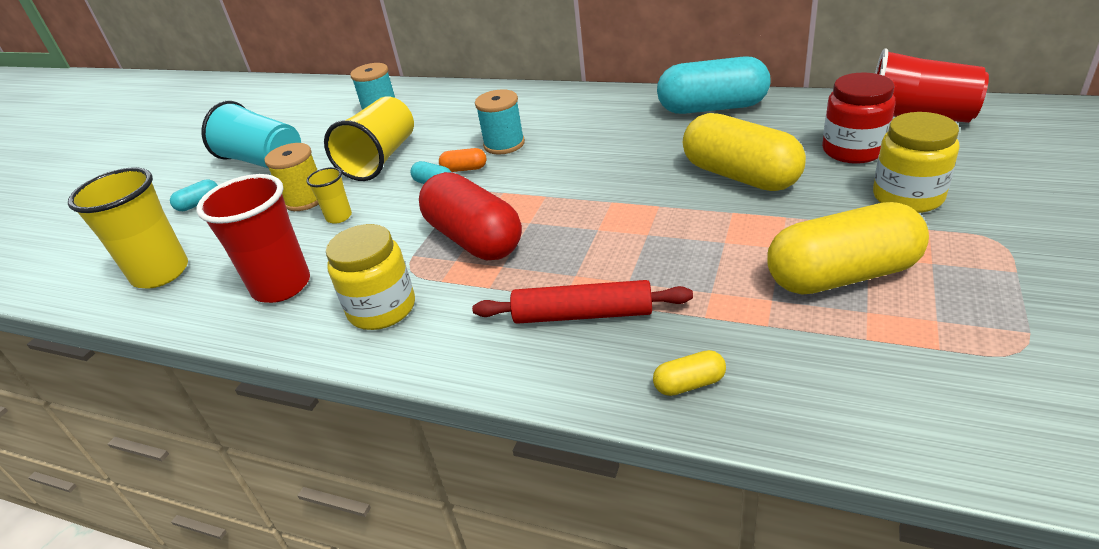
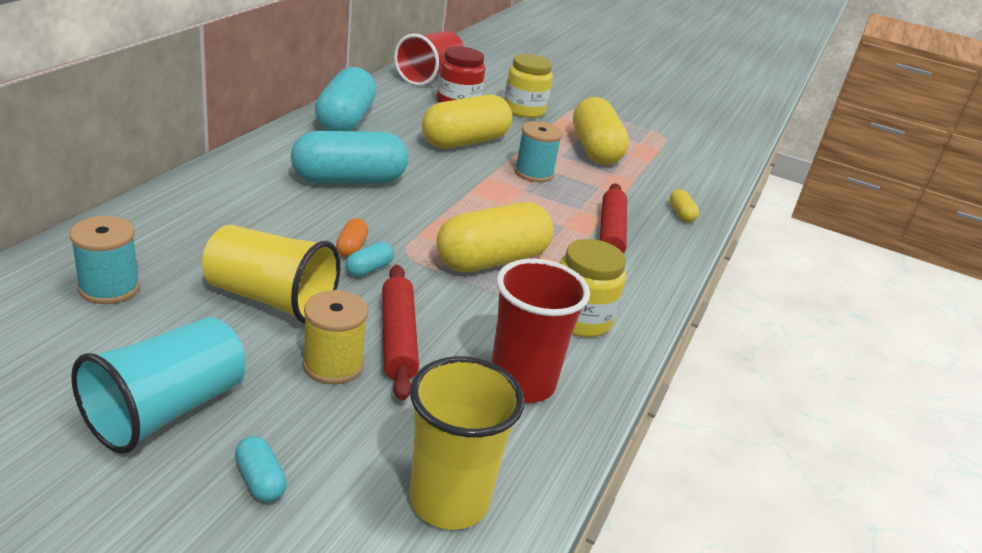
camera: 95 degrees left, 5 degrees down
(339, 217) = (398, 338): yellow cup -> red rolling pin
(474, 239) = (492, 260): red capsule -> yellow capsule
(504, 144) = (316, 218): turquoise spool -> turquoise spool (534, 173)
(583, 140) = (349, 180): none -> turquoise capsule

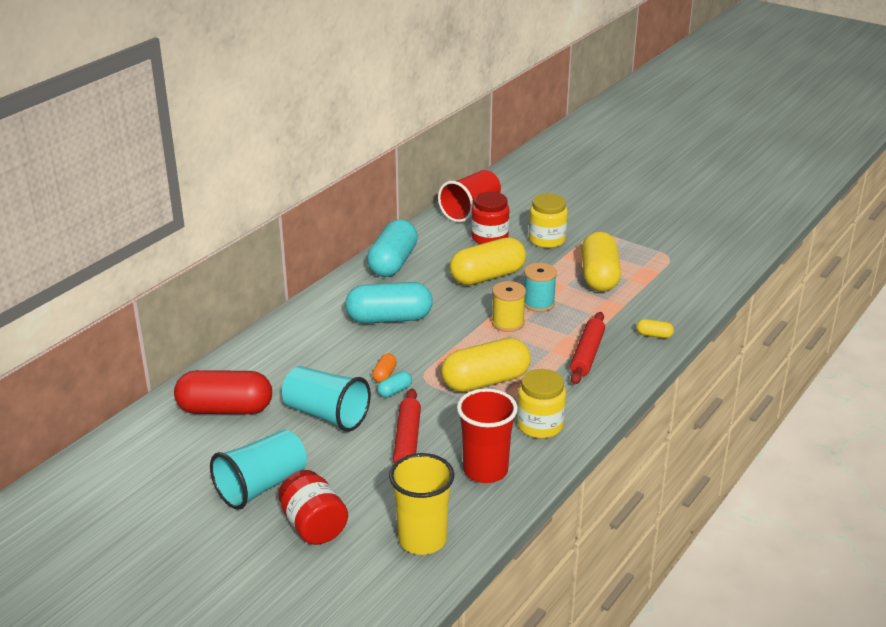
camera: 15 degrees right, 0 degrees up
(109, 288) = (225, 409): turquoise spool -> red capsule
(260, 480) = (314, 526): turquoise capsule -> red jar
(271, 299) = (326, 415): yellow cup -> turquoise cup
(333, 365) = (362, 458): yellow spool -> yellow spool (507, 323)
(681, 214) = (654, 335): yellow capsule -> yellow capsule turned 75 degrees counterclockwise

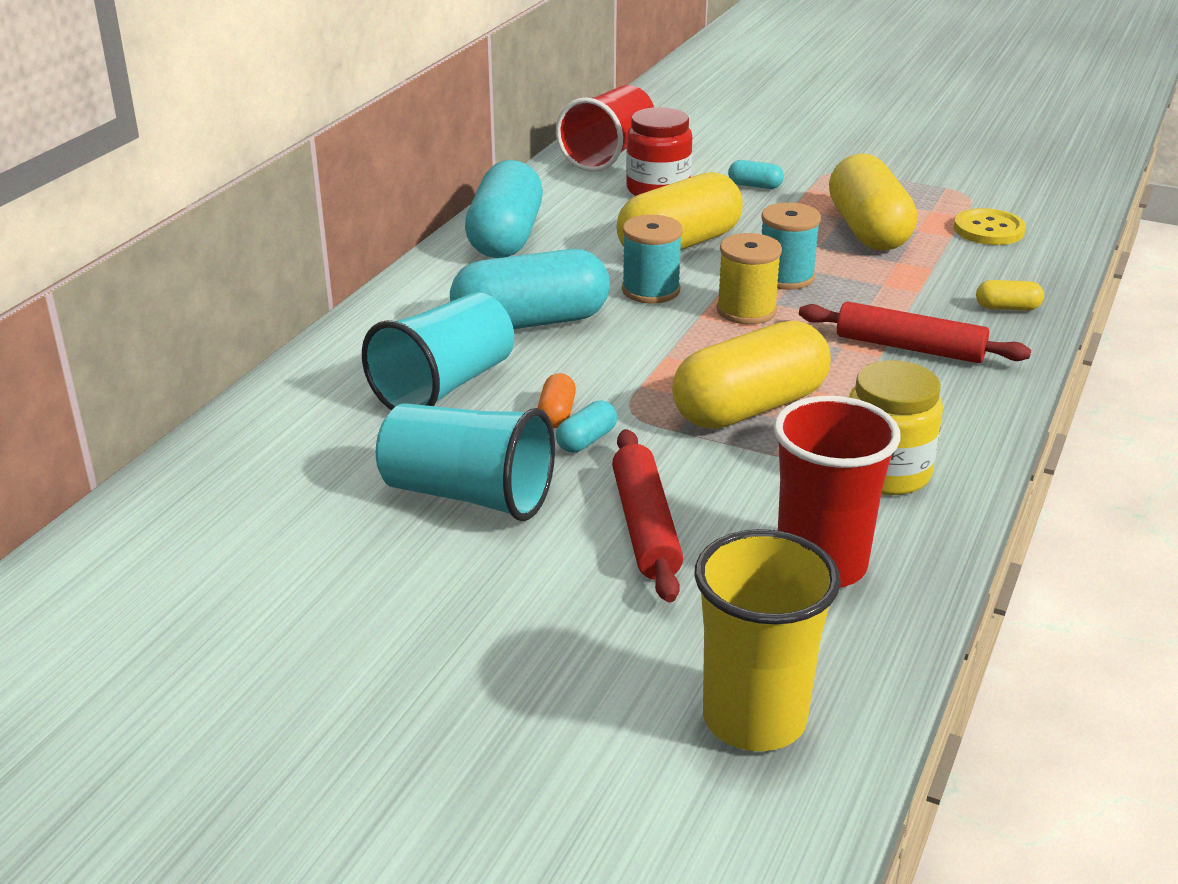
camera: 10 degrees left, 0 degrees up
(225, 409) = (260, 506): red capsule -> none
(261, 486) = (375, 647): turquoise cup -> turquoise cup (444, 386)
(314, 526) = (513, 718): red jar -> none
(460, 305) = (650, 290): none -> turquoise spool
(547, 240) = (755, 186): yellow jar -> turquoise capsule
(587, 354) = (909, 347): red rolling pin -> red rolling pin turned 75 degrees counterclockwise
(669, 283) = (988, 230): none -> yellow button

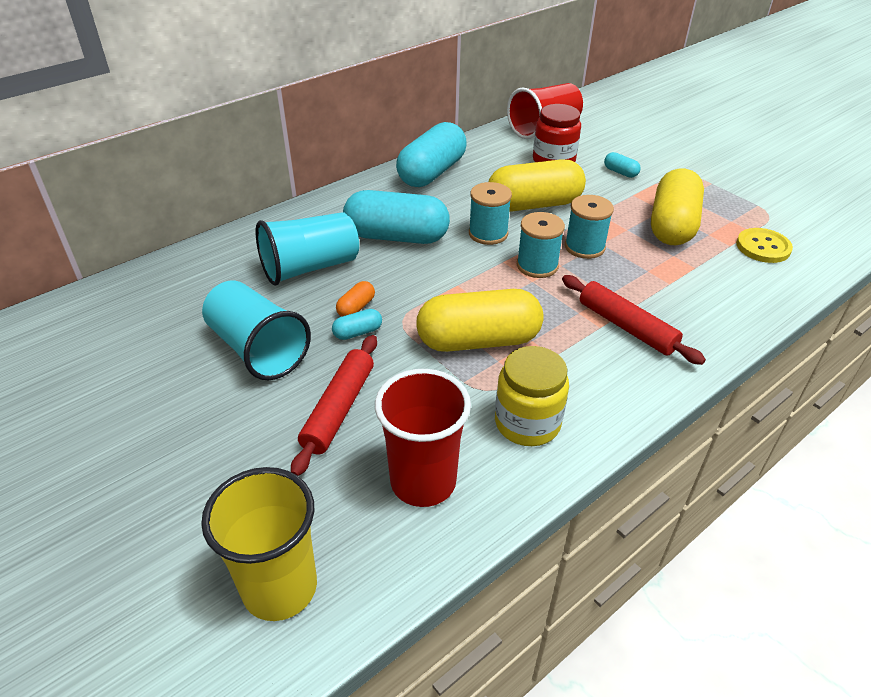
camera: 25 degrees right, 10 degrees up
(746, 310) = (537, 265): yellow spool -> turquoise spool
(1007, 308) = (726, 315): yellow capsule -> none

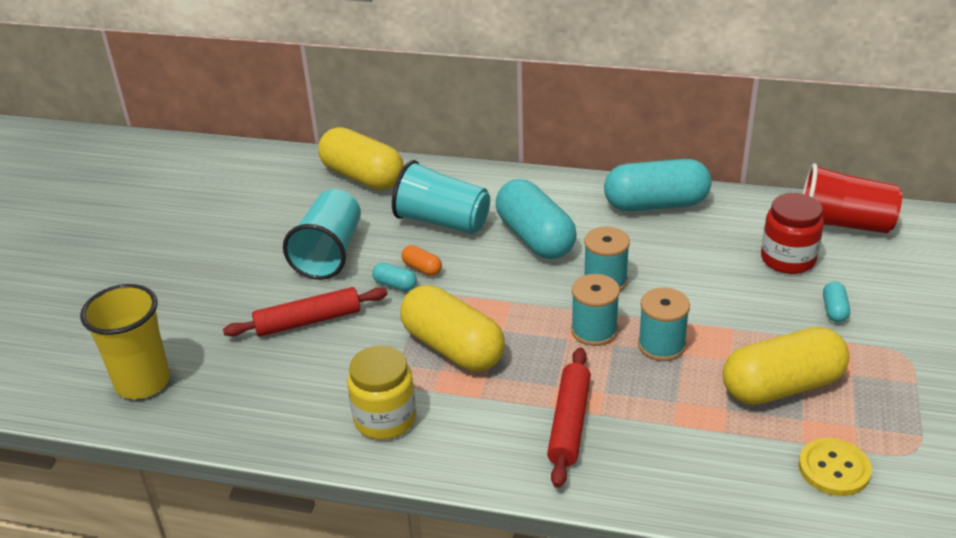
camera: 55 degrees right, 5 degrees down
(356, 307) = (422, 268): orange capsule -> orange capsule turned 45 degrees clockwise
(423, 482) = (277, 396): red cup -> none
(534, 204) = (689, 284): yellow capsule -> yellow capsule (362, 177)

